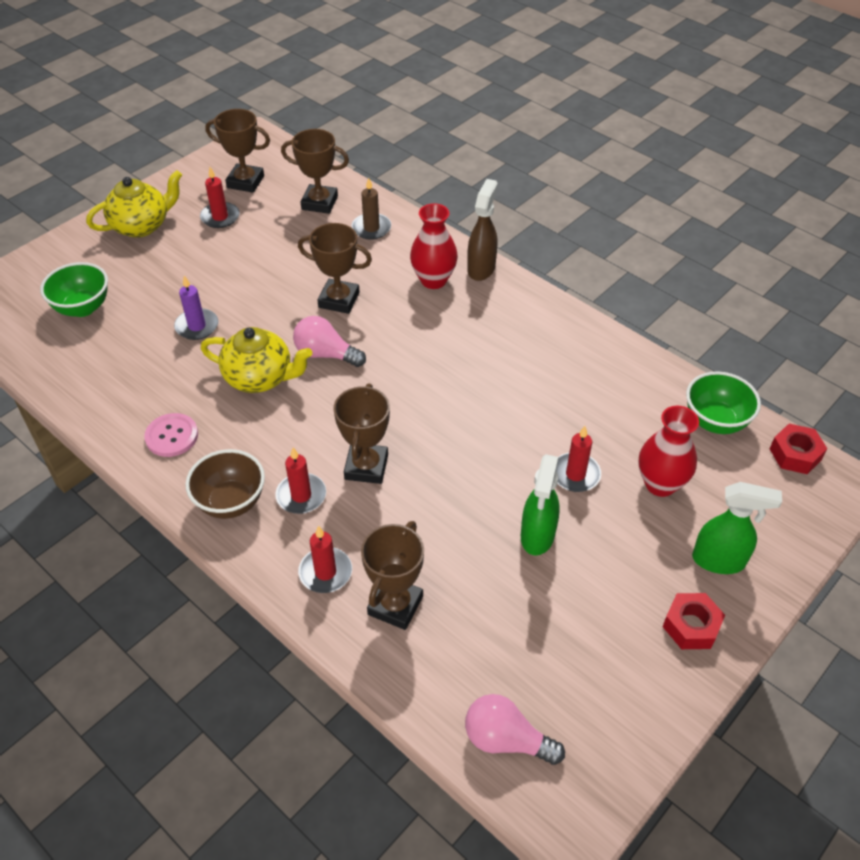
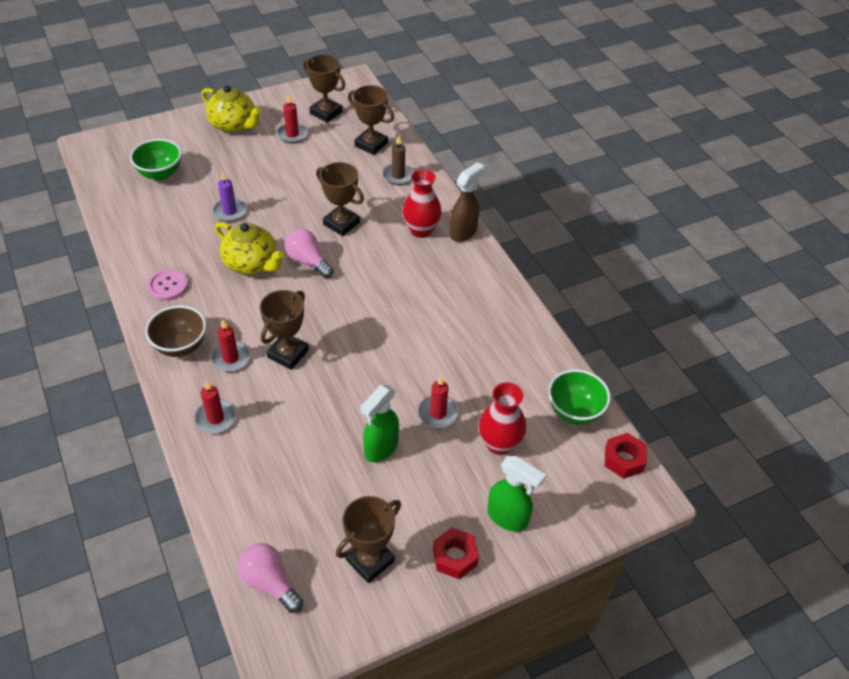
camera: 20 degrees right, 0 degrees up
(142, 226) = (234, 125): yellow teapot -> yellow teapot turned 45 degrees clockwise
(395, 605) = (249, 459): brown trophy -> brown trophy (370, 560)

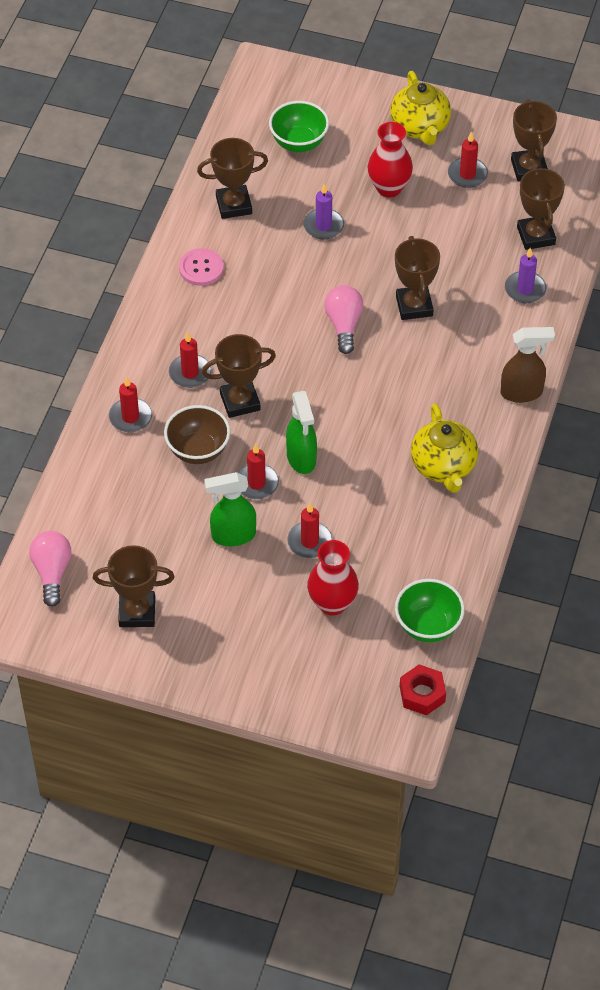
camera: 45 degrees right, 5 degrees up
(151, 234) = (234, 205): none -> brown trophy
(181, 346) = (160, 334): brown bowl -> brown bowl (198, 450)
(251, 264) = (292, 294): yellow teapot -> yellow teapot (444, 467)
(358, 400) = (256, 483): none -> red candle
(398, 175) = (525, 289): brown candle -> purple candle
(421, 230) = (483, 363): red vase -> red vase (389, 188)
(455, 557) = (201, 658): red nut -> none
(508, 518) = (273, 663): green spray bottle -> green spray bottle (301, 459)

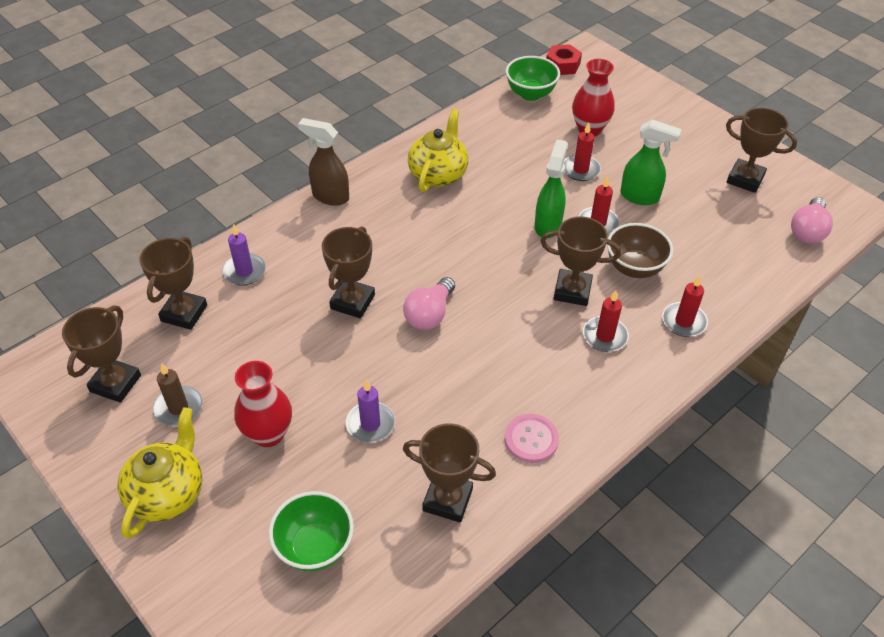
camera: 150 degrees left, 5 degrees down
(467, 174) = (178, 408): red candle -> brown candle

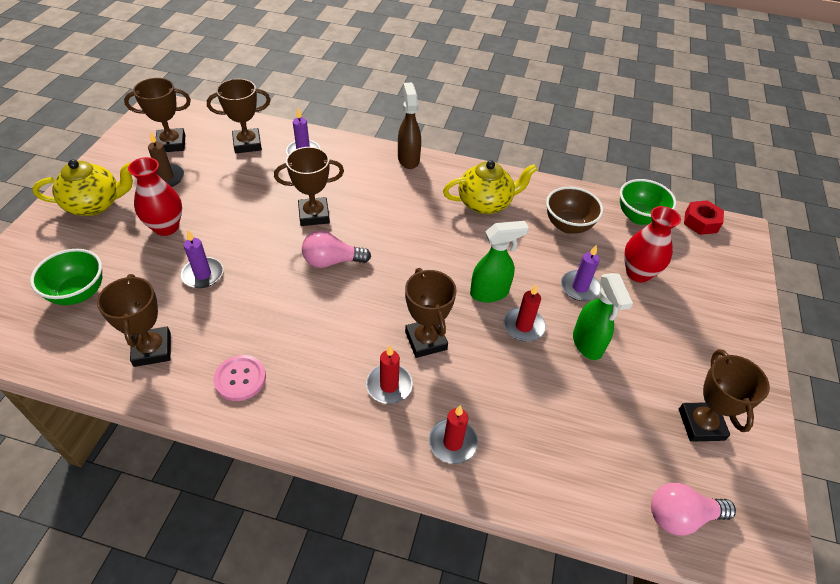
camera: 55 degrees right, 0 degrees up
(580, 170) = (579, 287): red candle -> purple candle
(634, 268) = (491, 375): brown bowl -> brown bowl (568, 225)

